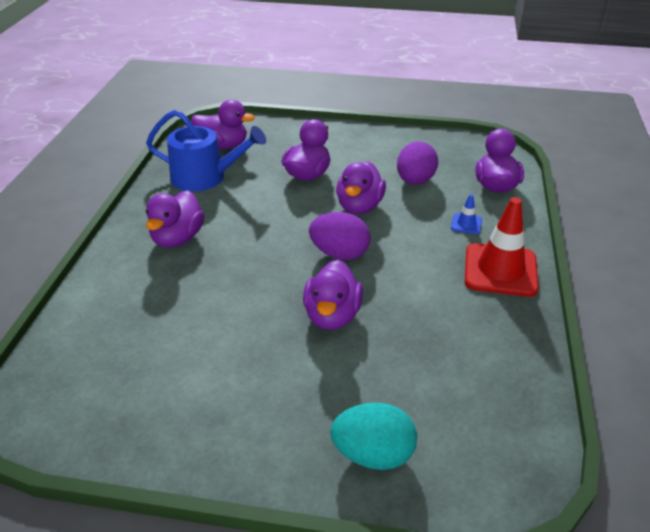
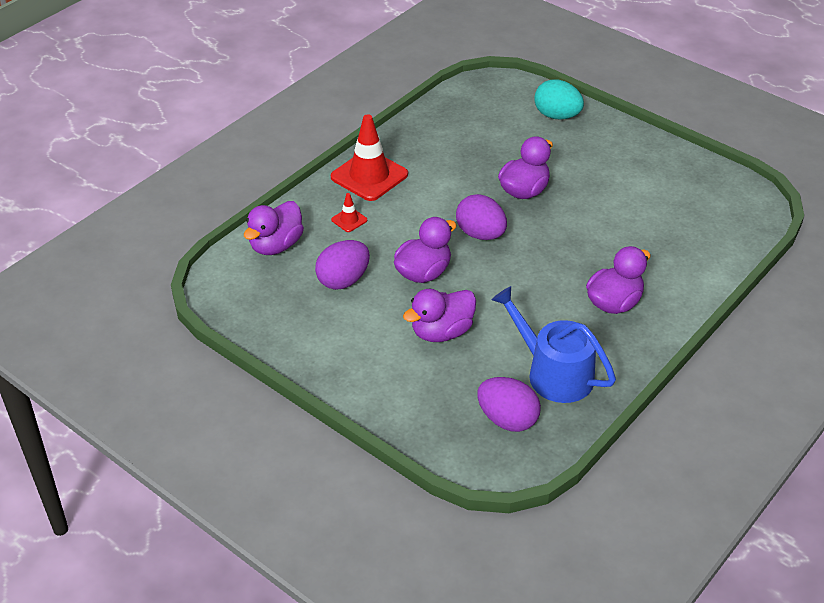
camera: 150 degrees left, 5 degrees up
(223, 145) = (507, 419): purple duck -> purple egg
(466, 224) = (349, 220): blue traffic cone -> red traffic cone

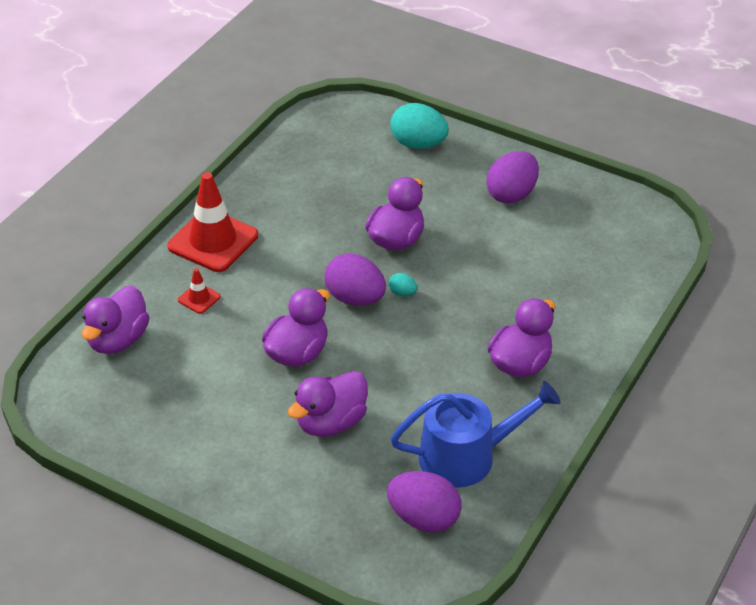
camera: 10 degrees left, 0 degrees up
(343, 280) = (205, 374): purple egg -> purple egg (511, 194)
(522, 234) = (402, 293): none -> turquoise egg
(553, 373) = (466, 456): blue watering can -> blue watering can turned 135 degrees clockwise

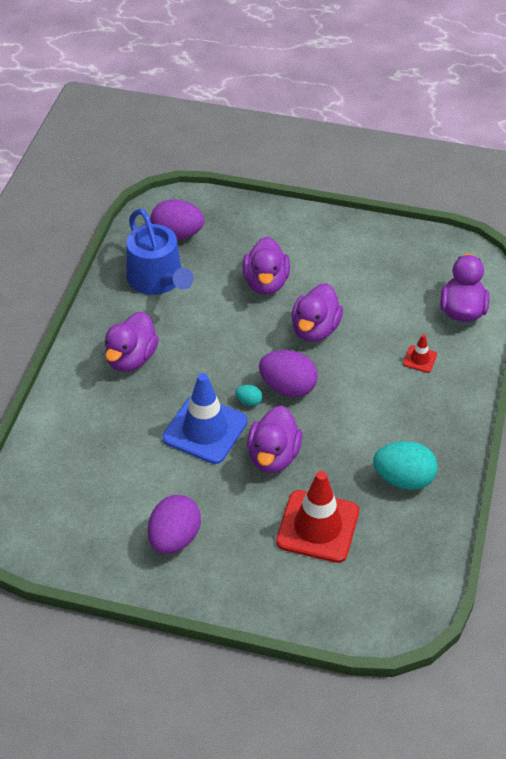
camera: 165 degrees right, 5 degrees up
(213, 241) = (440, 417): red traffic cone -> red traffic cone (317, 526)
(331, 423) = (266, 283): purple duck -> purple duck turned 150 degrees clockwise
(418, 144) = (292, 587): turquoise egg -> turquoise egg (403, 479)
(457, 276) = (205, 430): none -> blue traffic cone
(466, 456) = (158, 280): blue watering can -> blue watering can turned 90 degrees counterclockwise

